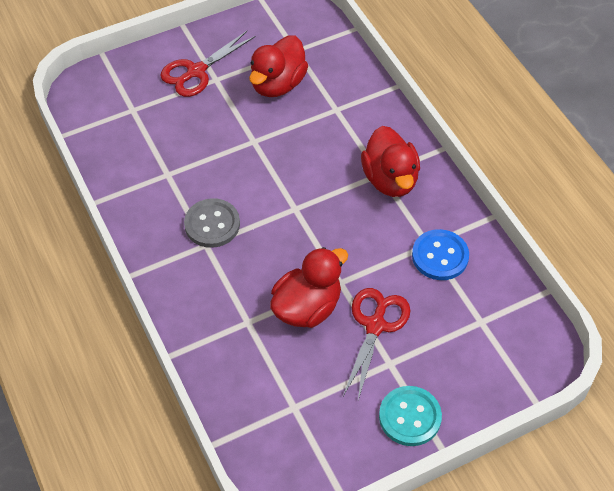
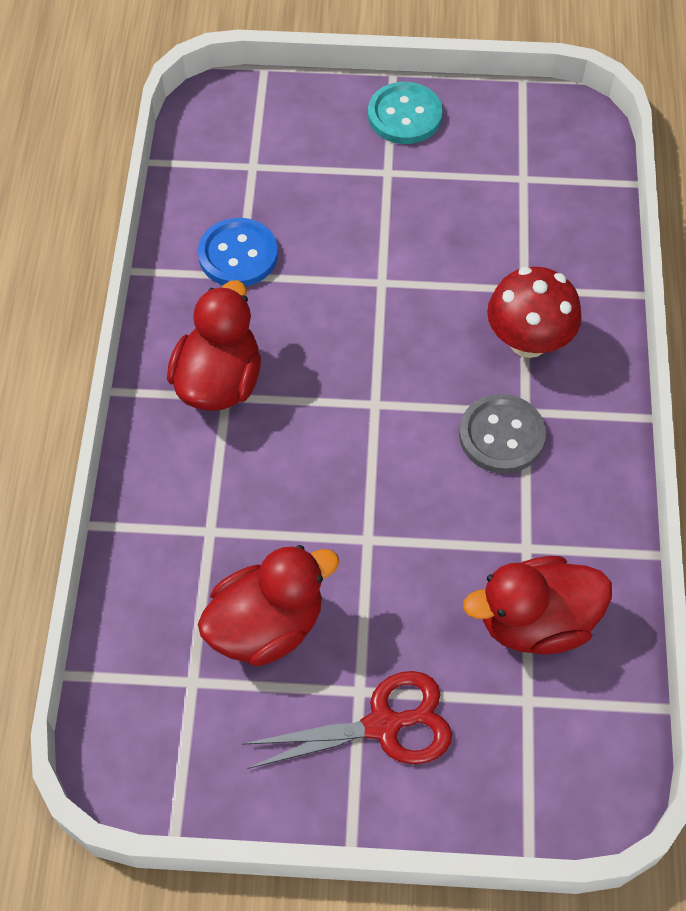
camera: 150 degrees left, 5 degrees up
(226, 288) = (528, 341): none -> red mushroom
(307, 307) = (441, 271): red duck -> red duck (536, 622)
(375, 325) = (375, 216): red scissors -> none

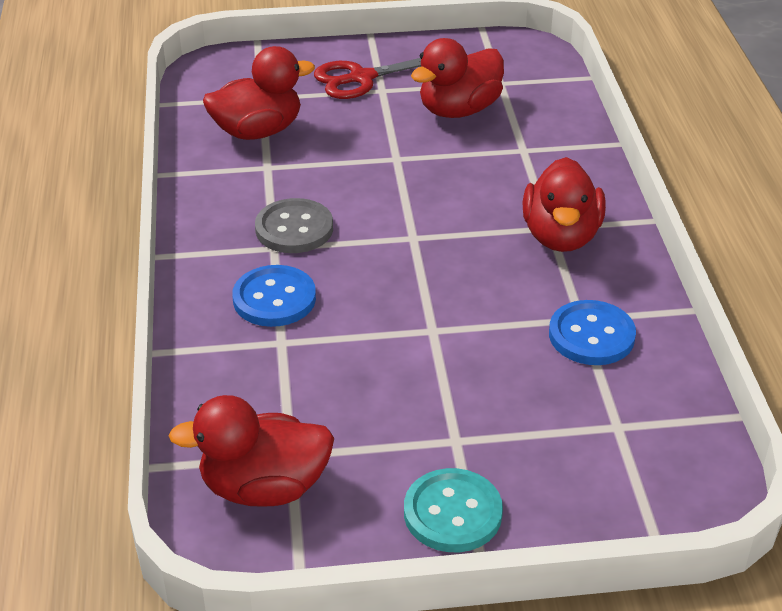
camera: 170 degrees right, 20 degrees down
(528, 341) = (274, 299): red mushroom -> blue button
(545, 154) = (264, 487): none -> red duck

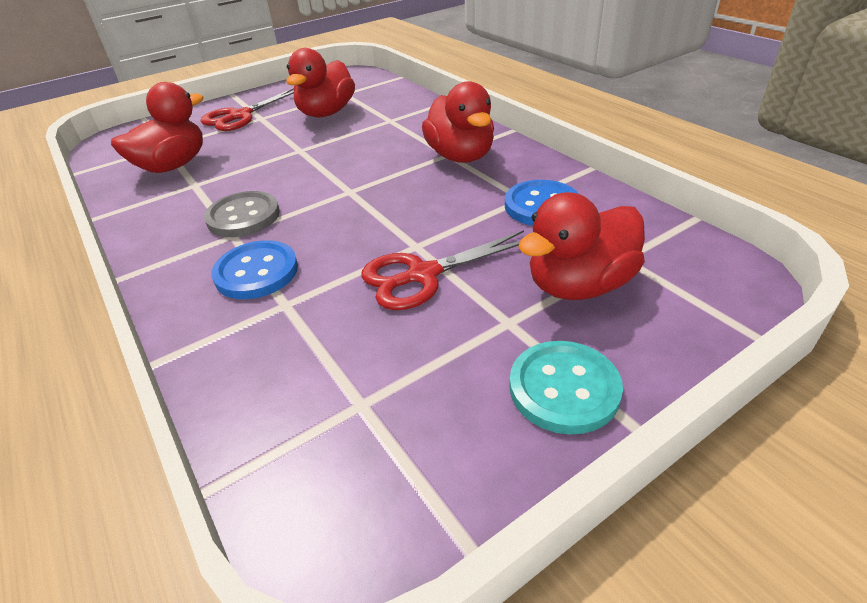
camera: 25 degrees left, 0 degrees up
(264, 487) = (355, 453): red duck -> red duck (579, 285)
(416, 364) = (422, 275): none -> red scissors

